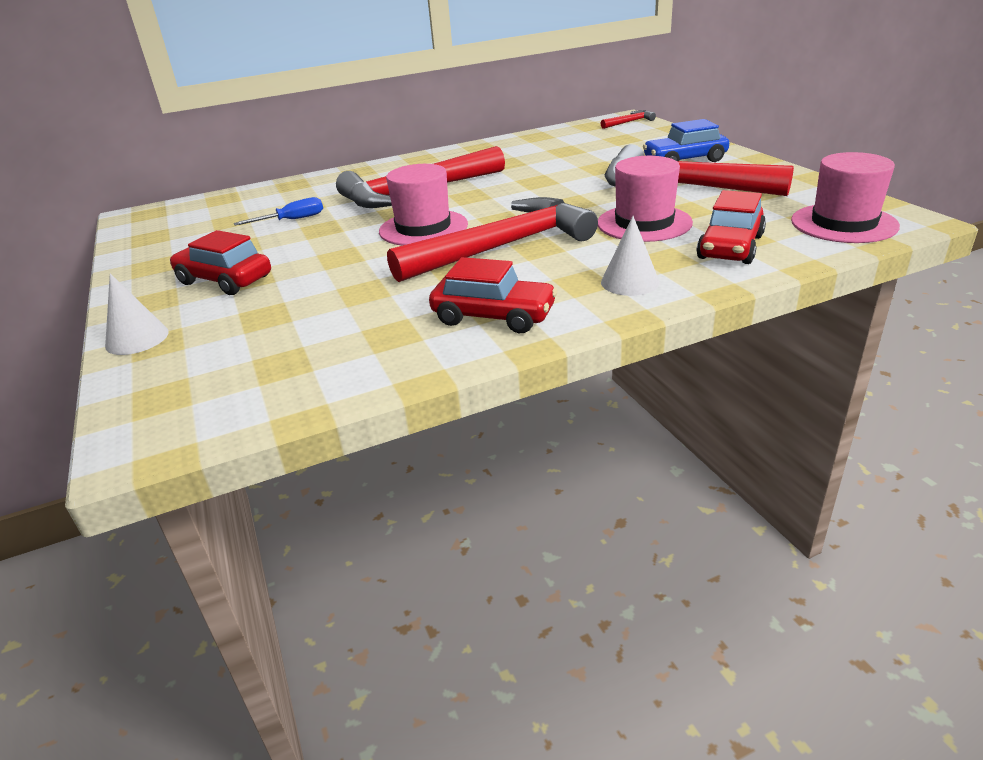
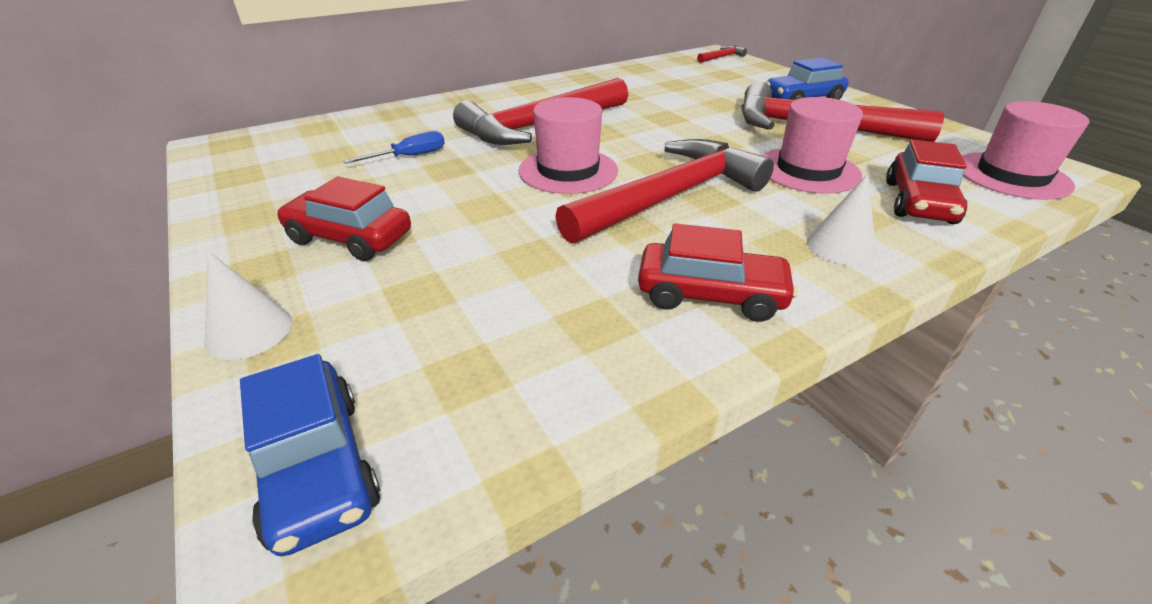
camera: 10 degrees left, 5 degrees up
(164, 411) = (316, 467): none -> blue car

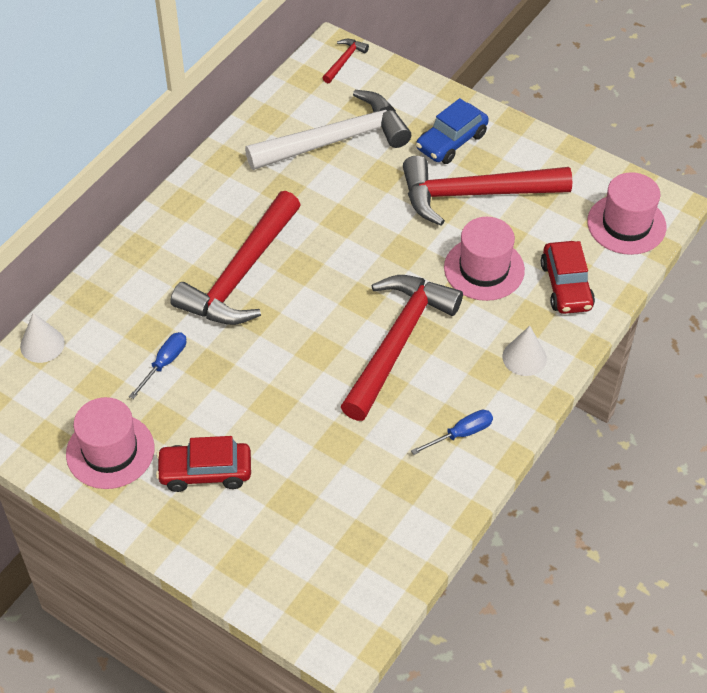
camera: 25 degrees left, 15 degrees up
(249, 331) = (219, 565): white cone -> white cone (42, 344)
(316, 467) = (329, 615): blue car -> none
(568, 170) = (305, 336): pink hat -> pink hat (110, 451)
(689, 83) = (336, 140): none -> white hammer
(710, 295) = (461, 434): red car -> blue screwdriver

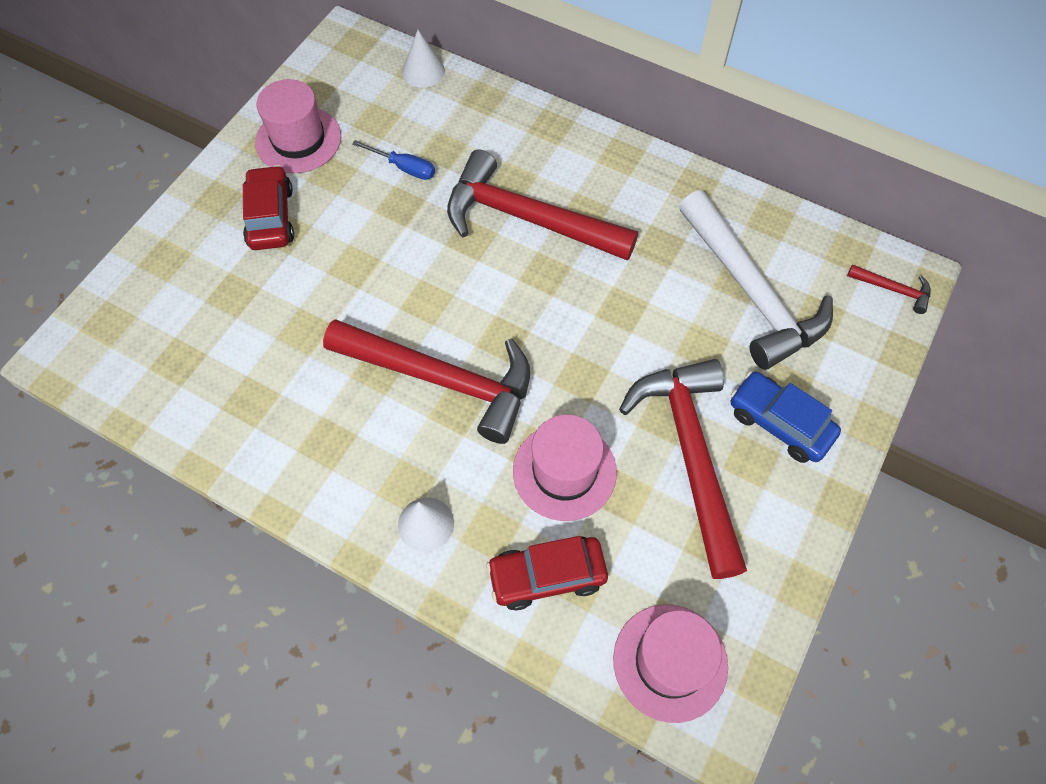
camera: 85 degrees right, 10 degrees up
(461, 434) = (312, 454): blue screwdriver -> none

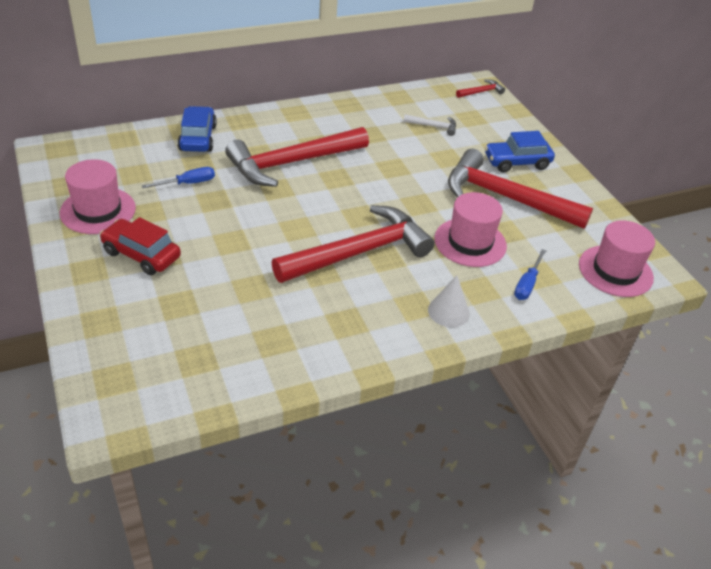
camera: 55 degrees left, 20 degrees down
(423, 71) = (128, 137): white cone -> none
(482, 118) = (198, 138): none -> blue car
(547, 576) = (527, 284): red car -> blue screwdriver
(751, 292) = (433, 126): white hammer -> white hammer, size x0.41

